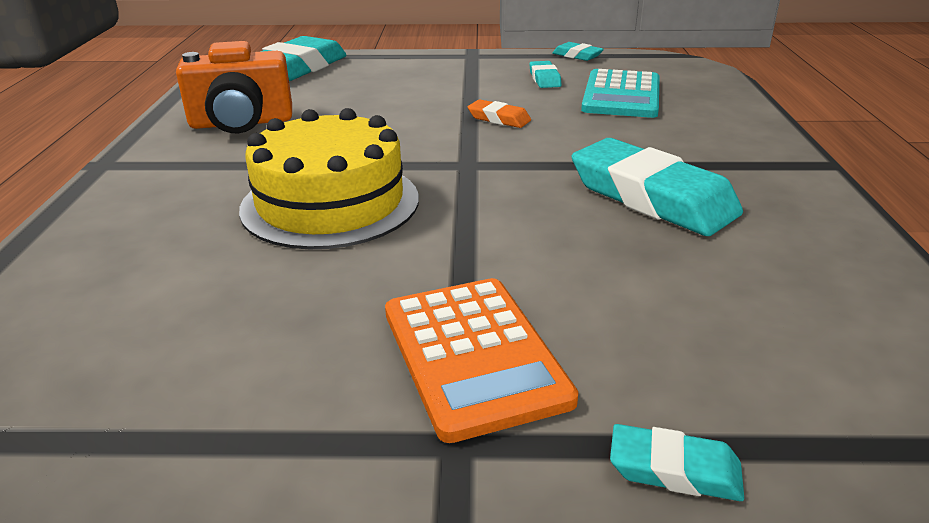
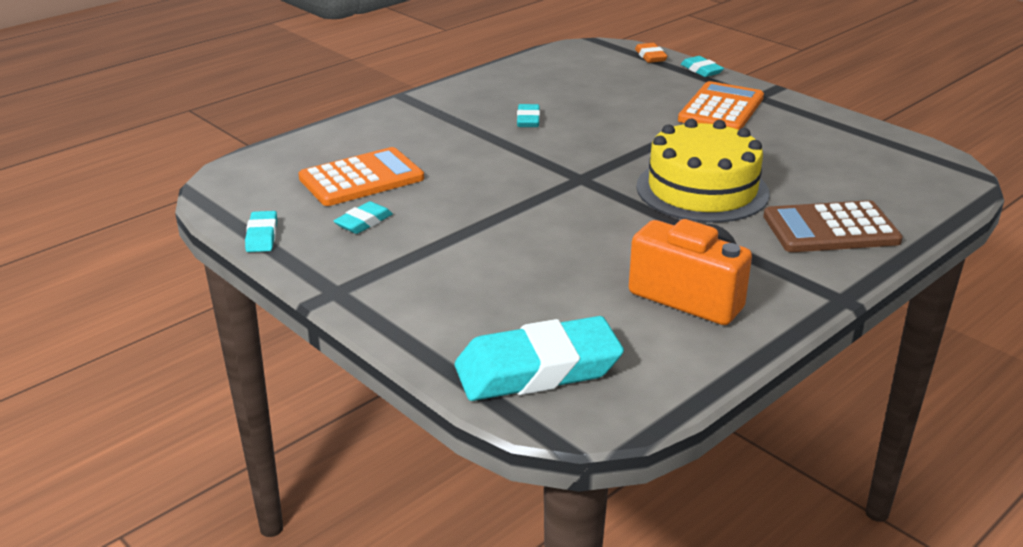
camera: 135 degrees left, 0 degrees up
(142, 219) = (830, 229): none -> brown calculator
(499, 119) = (490, 201): orange eraser -> orange eraser (650, 56)
(621, 95) = (361, 178): turquoise calculator -> orange calculator
(652, 197) = (528, 120): turquoise eraser -> turquoise eraser, size x0.47

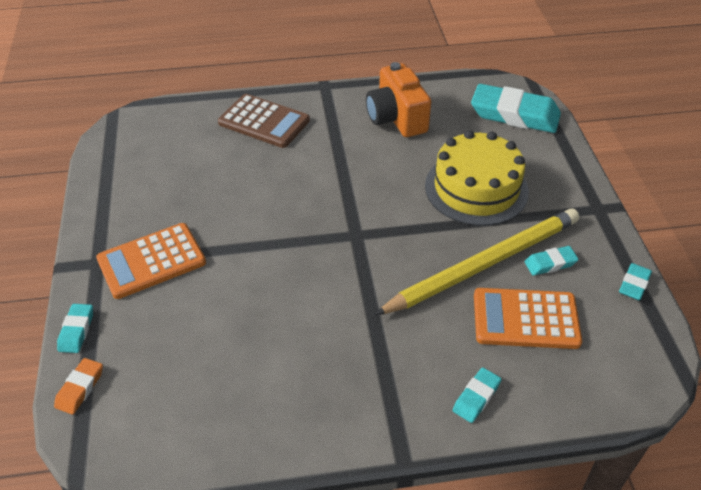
camera: 145 degrees left, 15 degrees up
(433, 199) = (483, 264): none -> yellow pencil
(528, 120) = (321, 333): turquoise eraser -> turquoise eraser (476, 397)
(702, 190) = (291, 183): yellow cake -> yellow cake (476, 188)

